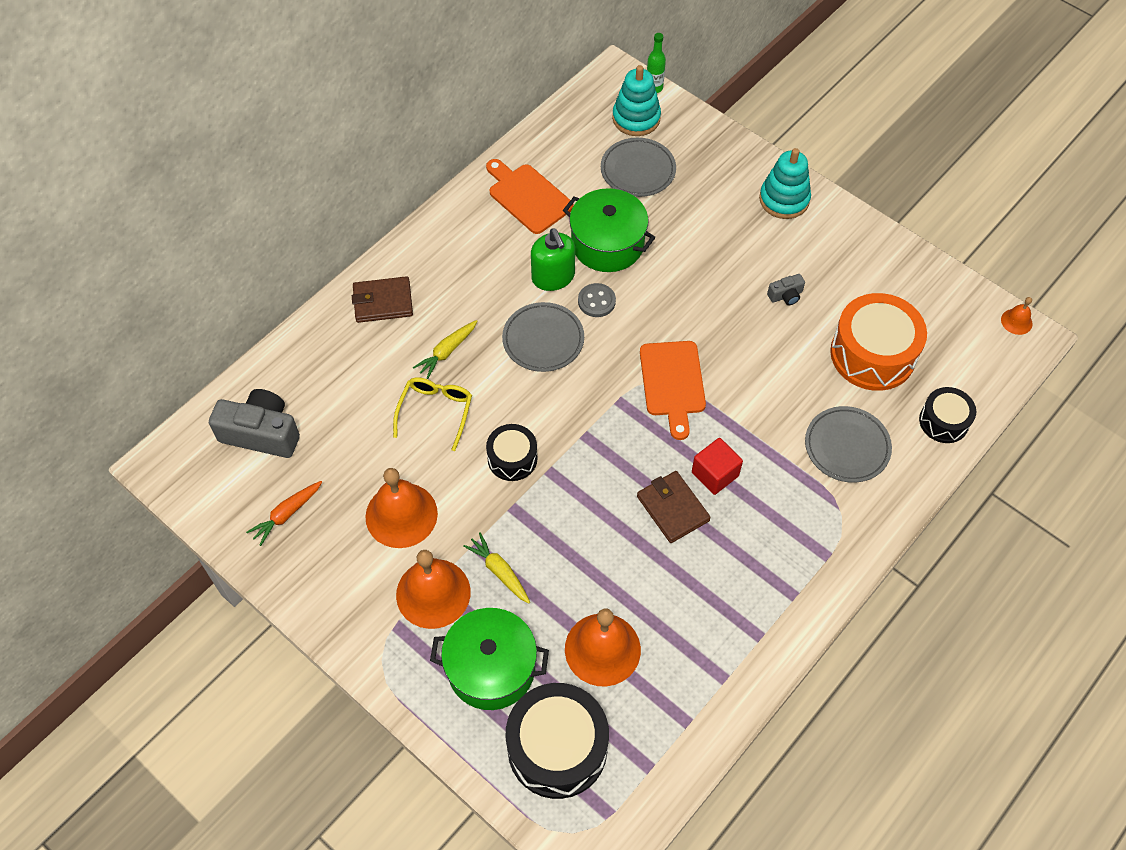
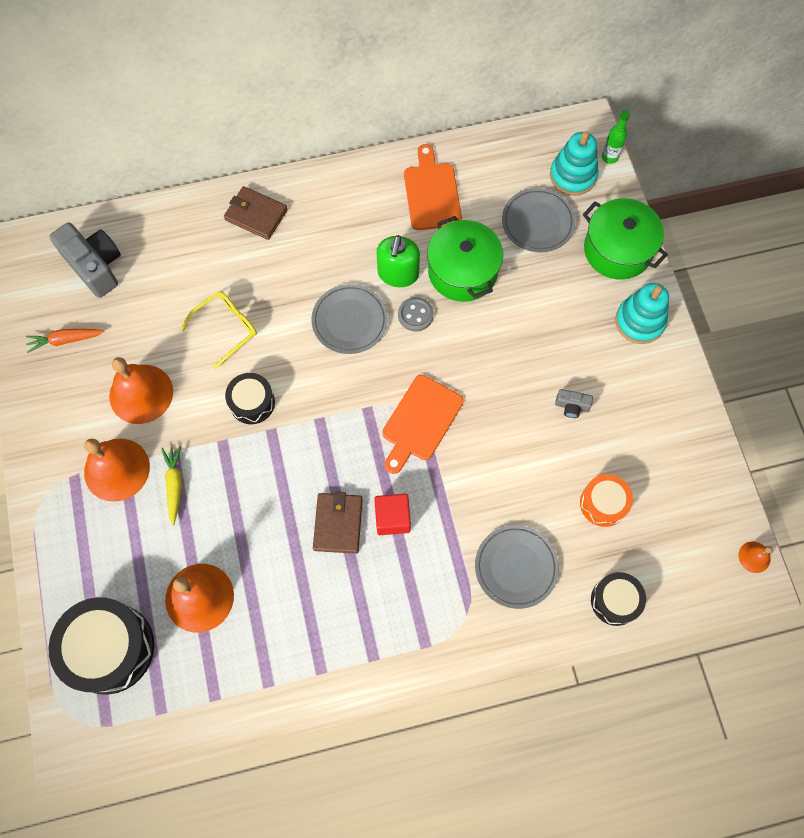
camera: 35 degrees right, 10 degrees up
(447, 352) = (271, 285): yellow carrot -> none
(491, 668) = (112, 555): green pot -> green pot (617, 250)
(872, 354) = (603, 503): orange drum -> orange drum, size x0.56

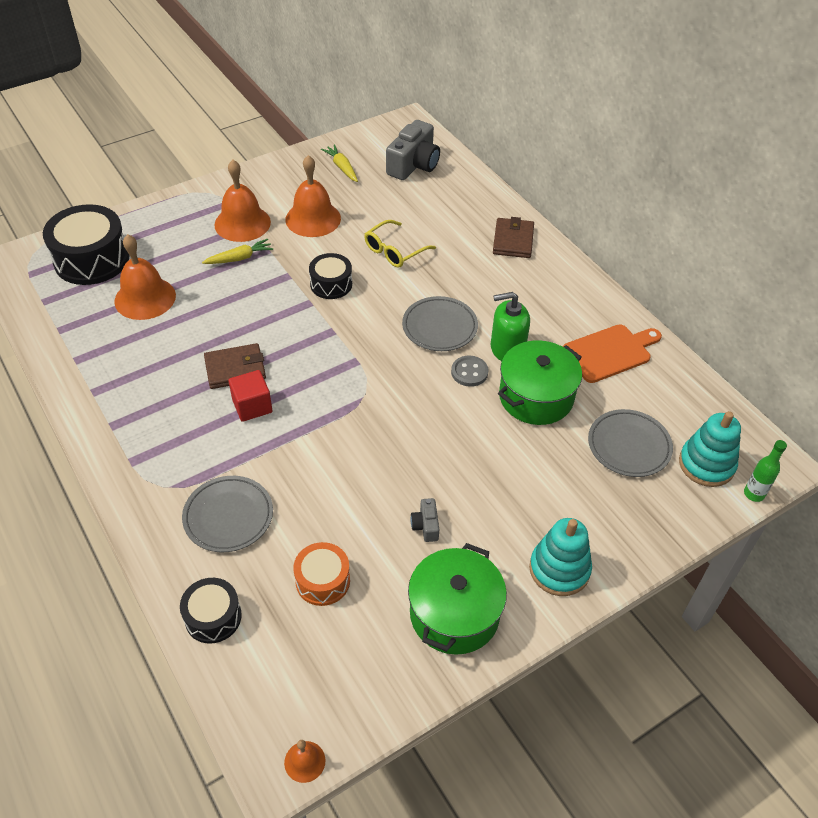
camera: 70 degrees right, 20 degrees down
(65, 340) = (342, 167): orange carrot -> yellow carrot
(226, 328) = (394, 251): yellow glasses -> yellow glasses turned 105 degrees clockwise
(420, 421) = (358, 403): orange cutting board -> none
(617, 250) = (639, 528): green pot -> green pot (454, 614)

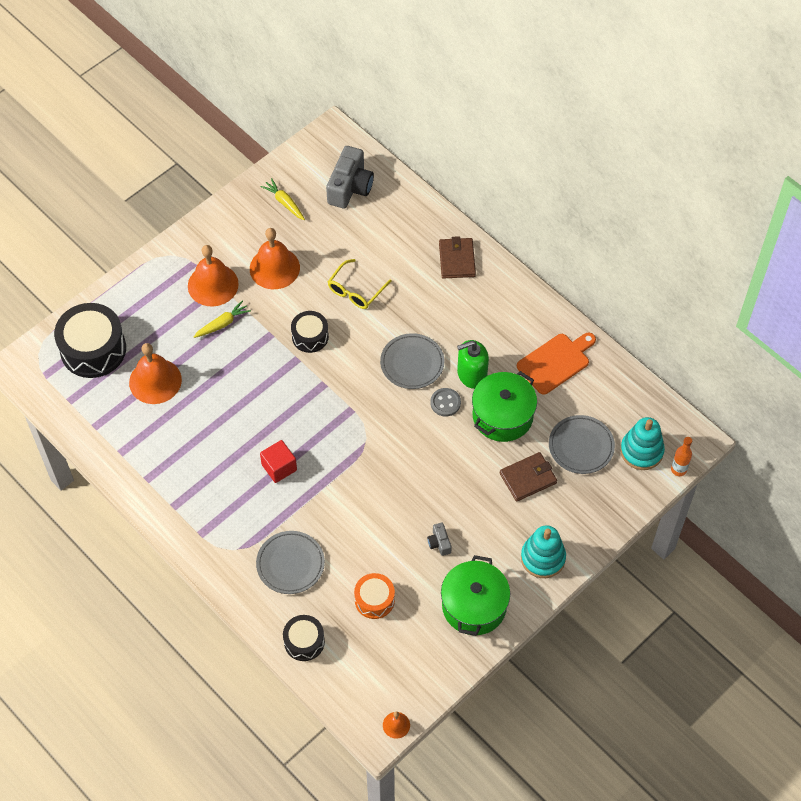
camera: 10 degrees left, 10 degrees up
(235, 369) = (254, 436): brown wallet -> brown wallet (528, 478)
(754, 494) = (678, 469): green bottle -> orange bottle

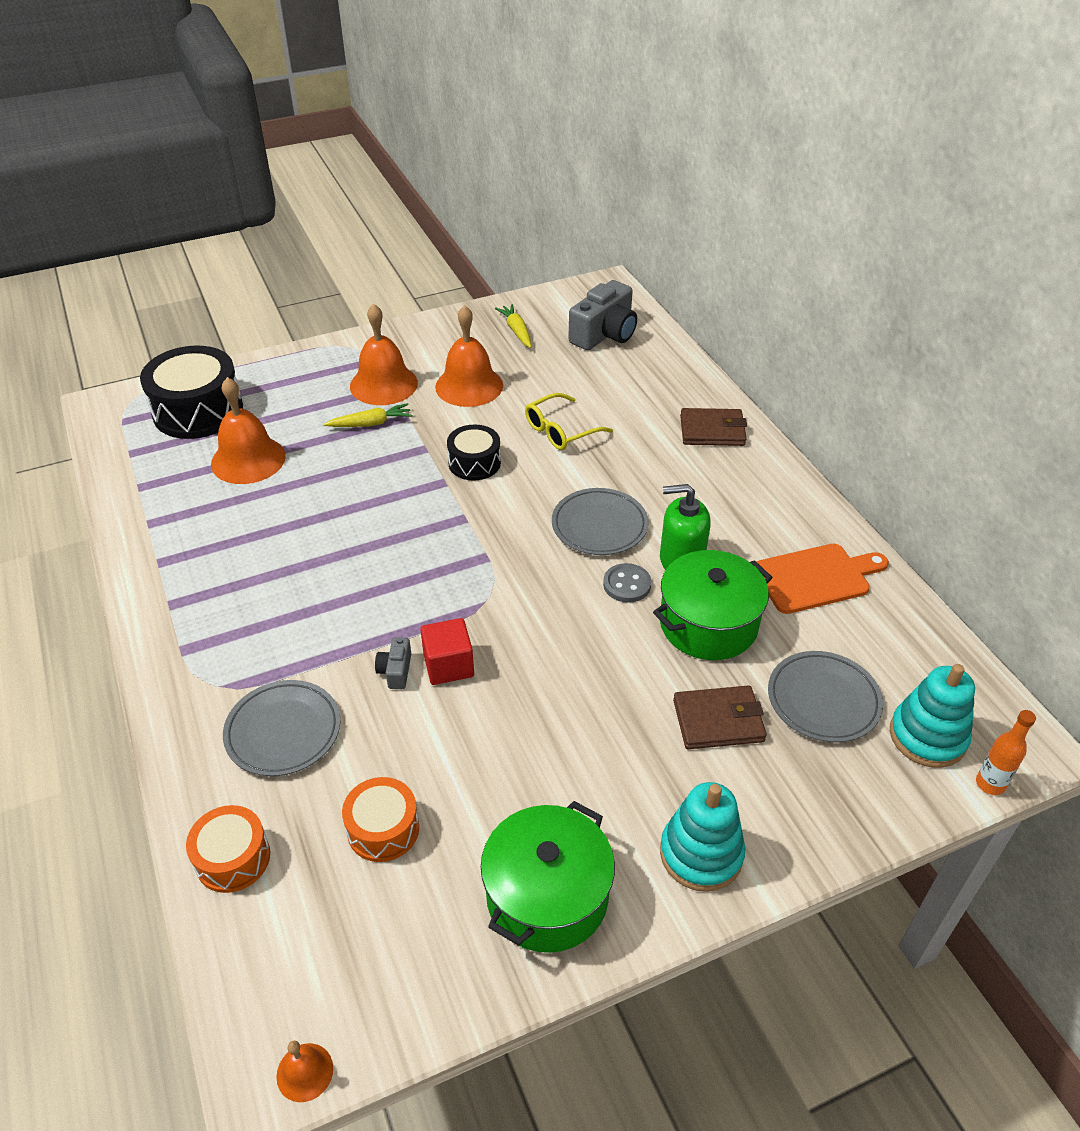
camera: 20 degrees right, 15 degrees down
(279, 467) = (345, 598): red cube -> red cube (448, 665)
(304, 642) = (233, 858): black drum -> orange drum
(439, 543) = (532, 773): grey camera -> grey camera (395, 671)
(457, 260) = (712, 431): brown wallet -> brown wallet turned 75 degrees clockwise

